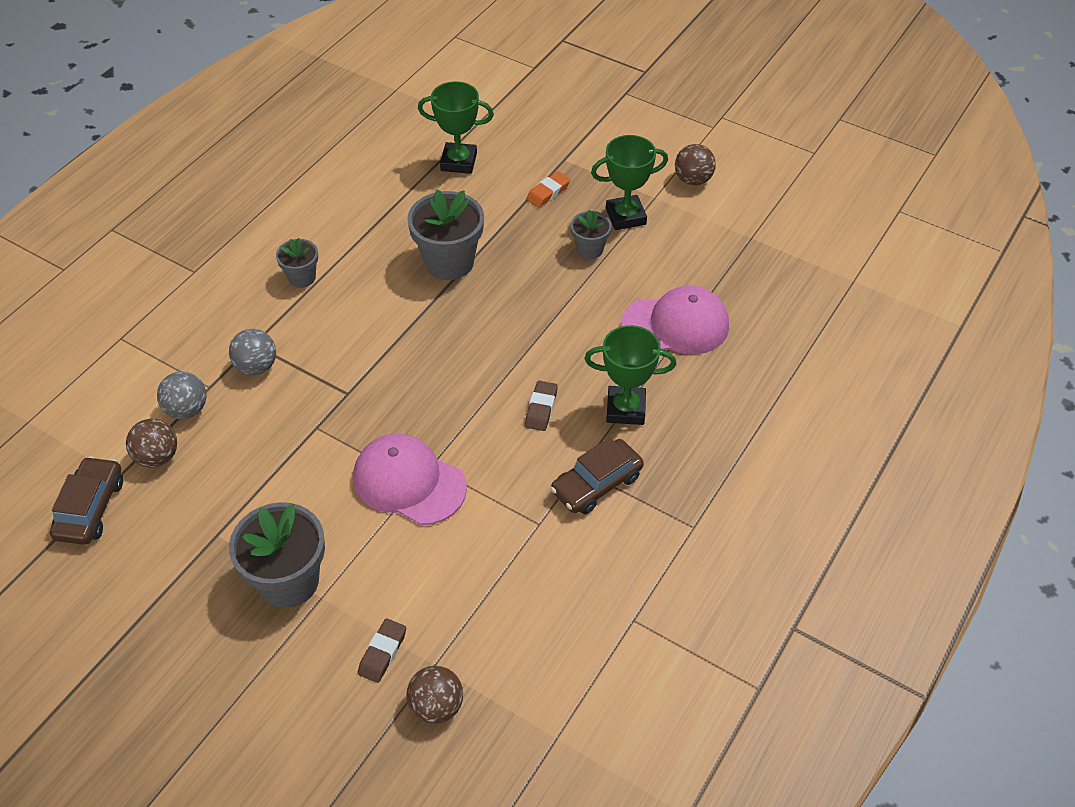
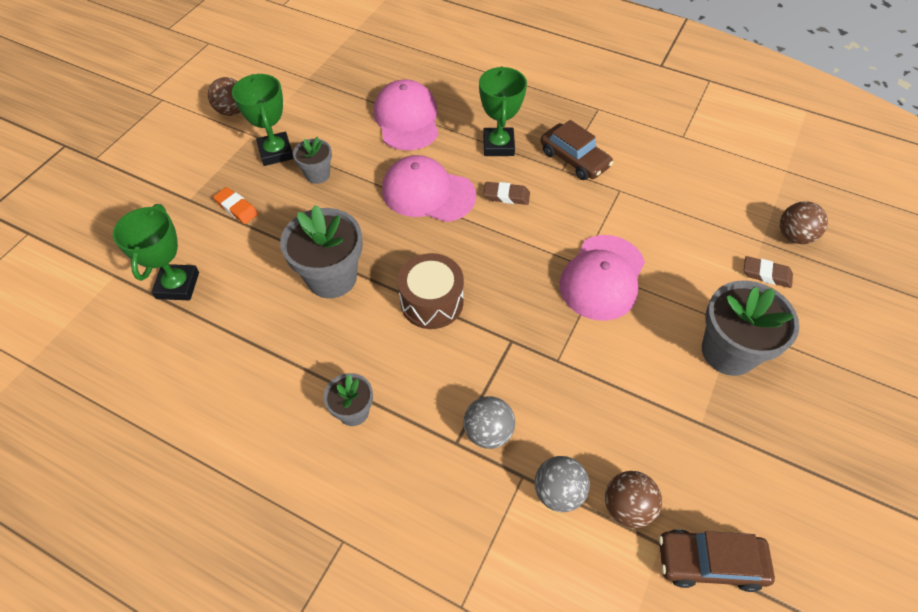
camera: 95 degrees left, 5 degrees up
(405, 335) = (432, 302): none -> brown drum
(553, 339) = (428, 193): none -> pink cap

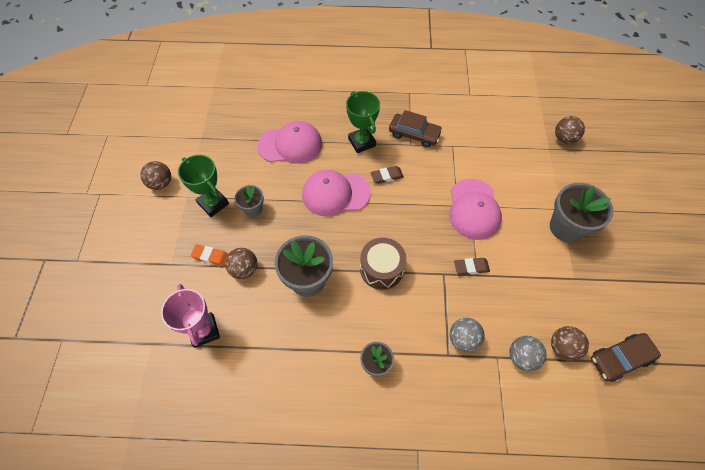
camera: 25 degrees left, 5 degrees up
(178, 285) = (204, 331): green trophy -> pink trophy
(265, 237) = (244, 269): none -> brown ball
(407, 119) = (290, 145): pink cap -> pink cap turned 120 degrees clockwise
(766, 274) = (562, 169): brown eraser -> brown eraser (471, 267)

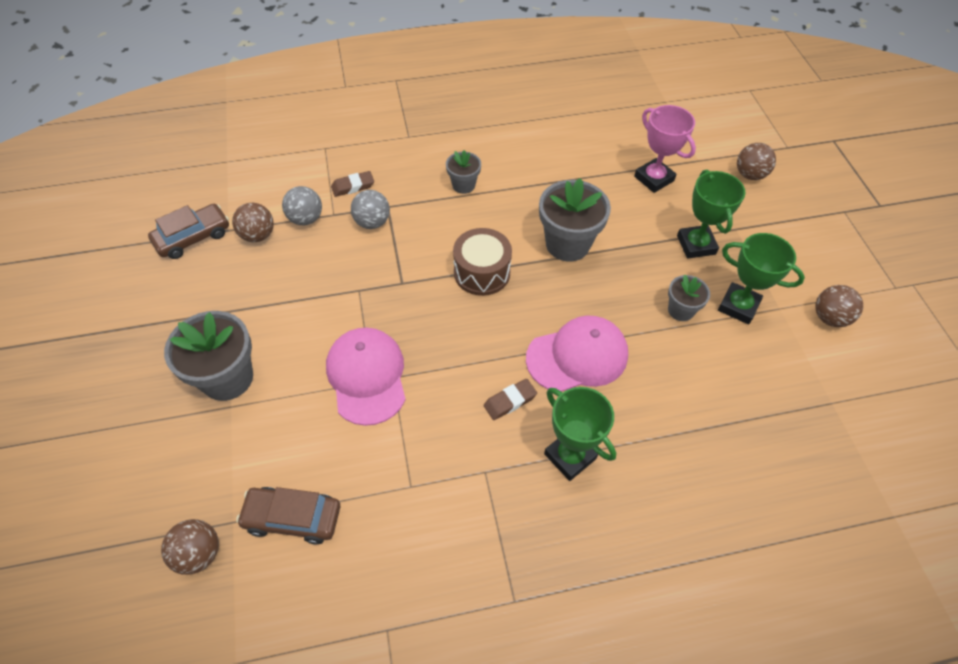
camera: 165 degrees right, 5 degrees down
(210, 256) = (696, 245): orange eraser -> green trophy
(244, 269) = (647, 239): brown ball -> brown ball (749, 175)
(290, 145) = (684, 423): pink cap -> none
(414, 134) = (483, 495): brown car -> brown car (293, 518)
(471, 267) = (367, 297): brown eraser -> brown eraser (353, 186)

